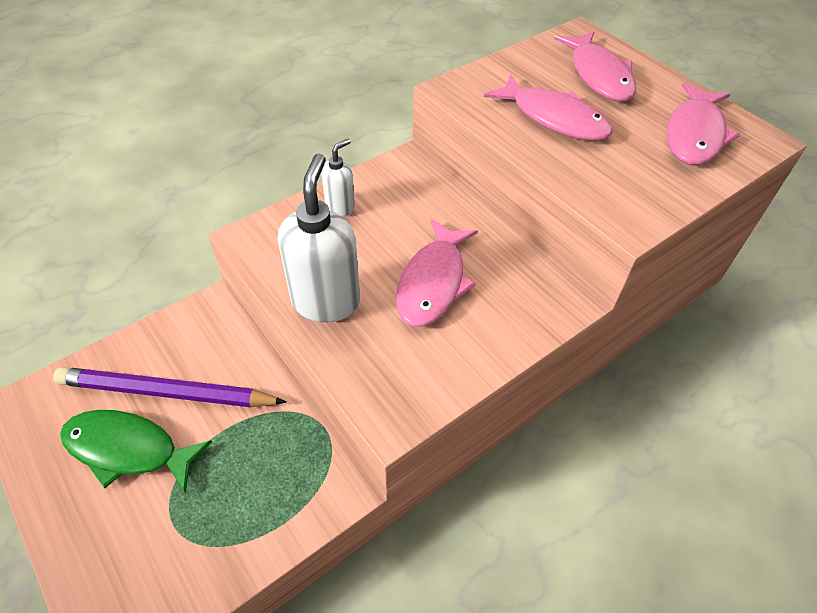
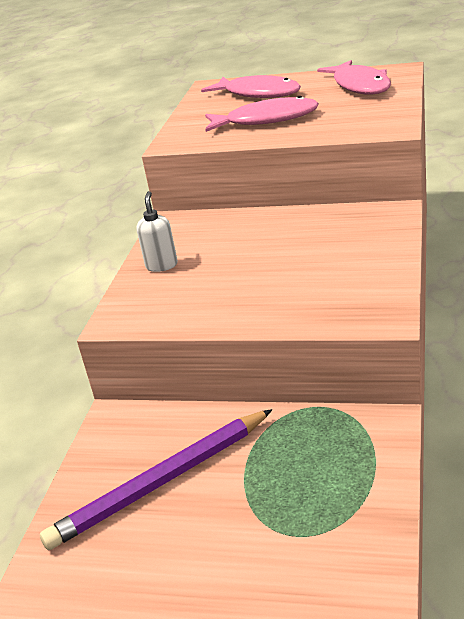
camera: 35 degrees left, 20 degrees down
(128, 449) = (186, 533): green fish -> none
(326, 301) = (239, 307): white soap dispenser -> none
(433, 282) = (296, 254): pink fish -> none

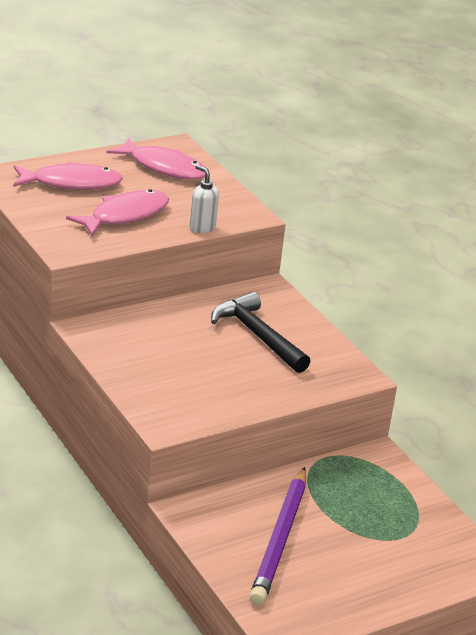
camera: 50 degrees left, 0 degrees up
(162, 265) = (137, 372): white soap dispenser -> white soap dispenser (202, 227)
(320, 254) = (257, 336): none -> black hammer

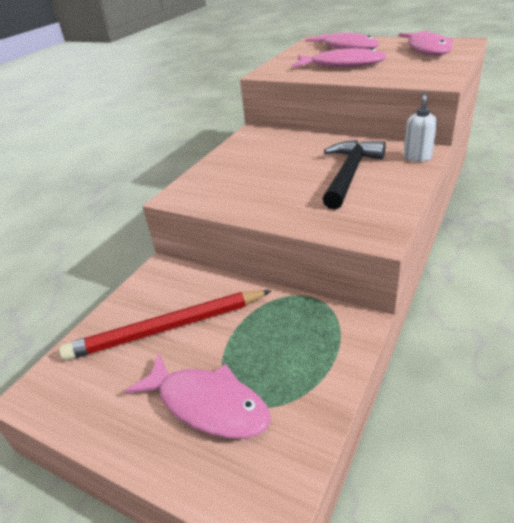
camera: 65 degrees right, 5 degrees up
(202, 227) = (381, 79): white soap dispenser -> white soap dispenser (417, 157)
(280, 540) = (167, 328): purple pencil -> red pencil
(385, 553) = (207, 404): none -> pink fish

